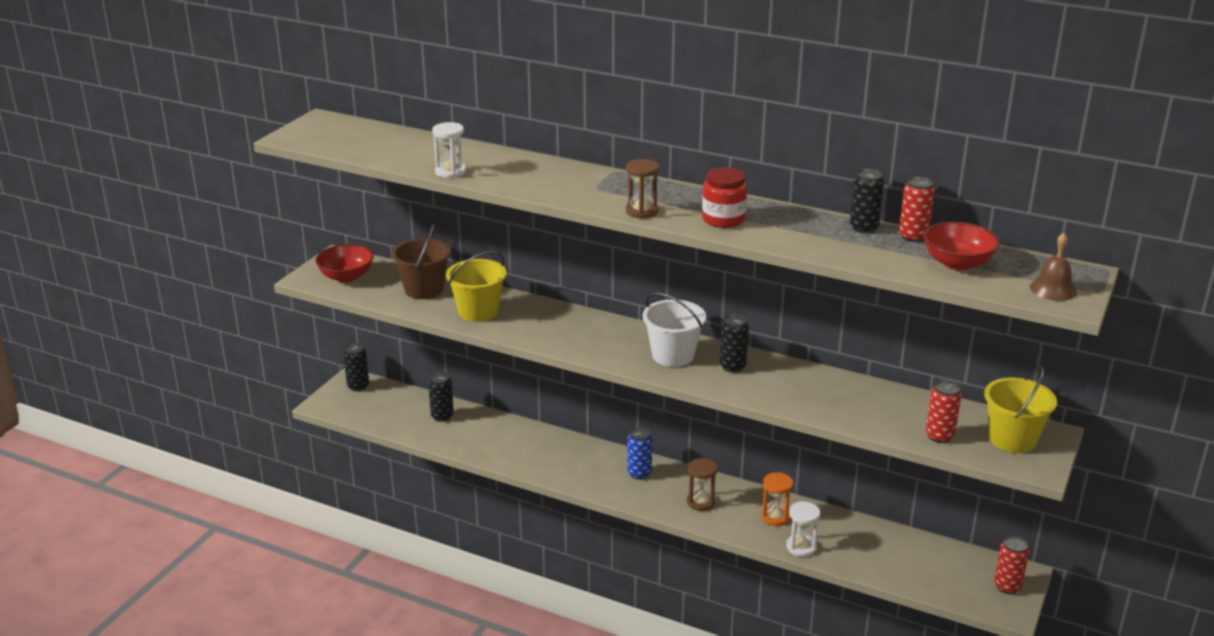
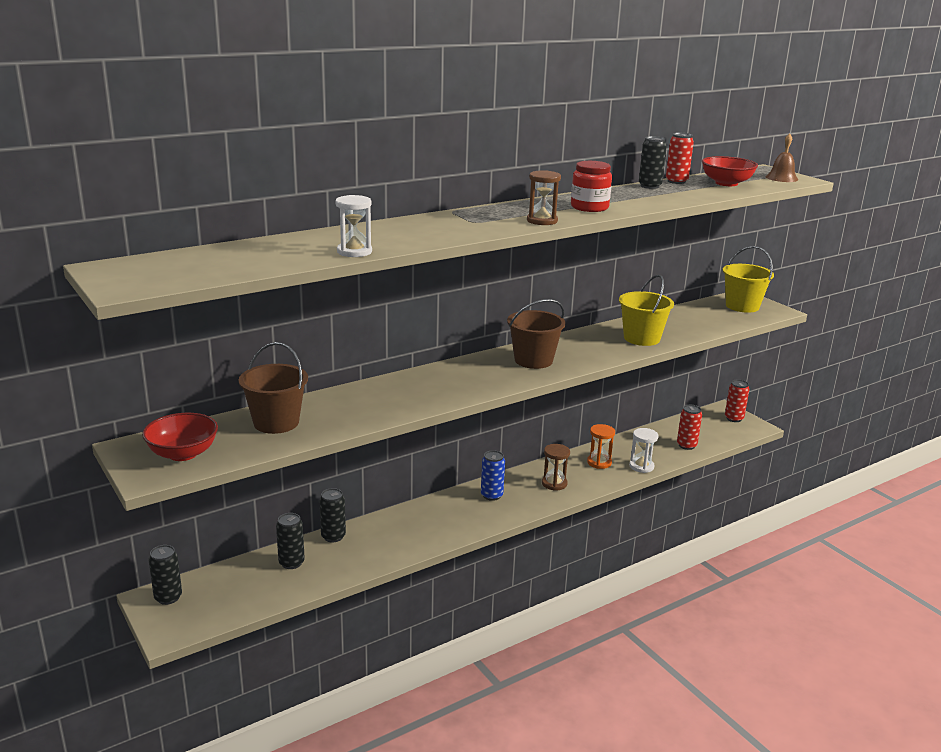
camera: 60 degrees left, 5 degrees down
(478, 311) = (357, 410): yellow bucket -> yellow bucket (641, 338)
(673, 355) = (533, 360): white bucket -> brown bucket
(732, 367) = (573, 347): black can -> black can (333, 536)
(939, 436) = (723, 321): red can -> red can (686, 445)

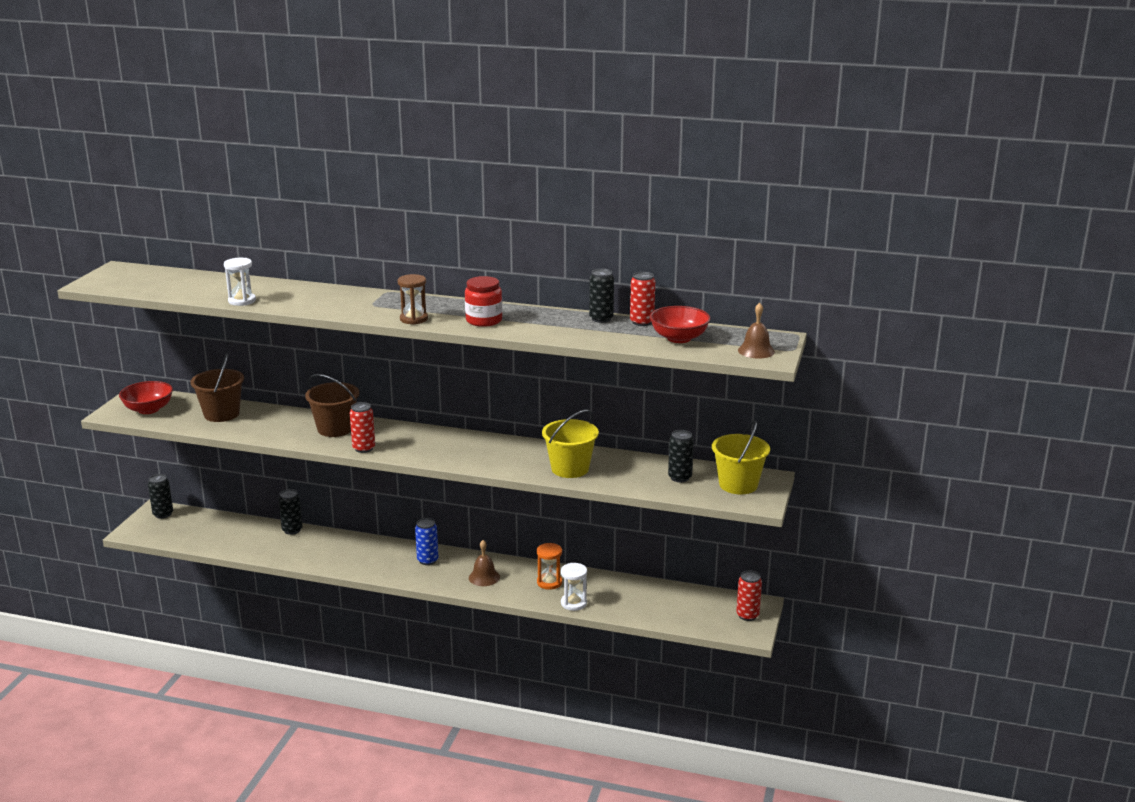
camera: 50 degrees right, 0 degrees up
(291, 563) = (244, 531): black can -> black can (680, 477)
(533, 360) = (449, 447): brown bucket -> brown bucket (335, 429)
(554, 483) = (484, 577): brown hourglass -> brown bell
(686, 445) = (648, 610): red can -> red can (364, 448)

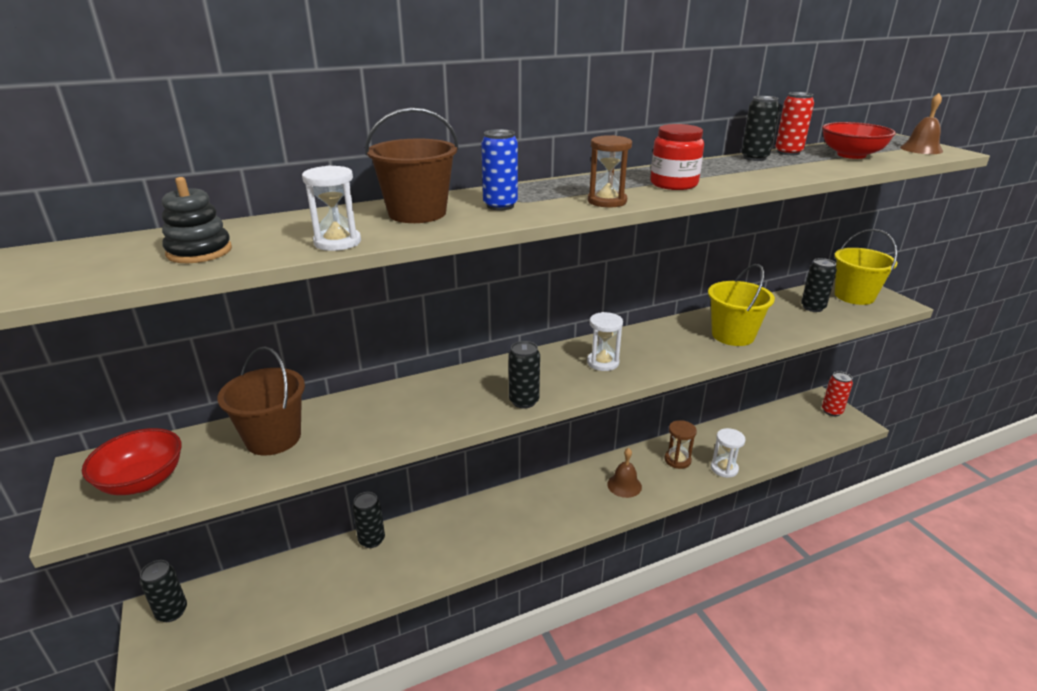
camera: 40 degrees left, 5 degrees up
(185, 288) = (199, 252): none -> black stacking toy
(335, 429) = (451, 393): brown bucket -> brown bucket (417, 213)
(364, 448) = (524, 401): red can -> black can
(427, 560) = (553, 496): blue can -> blue can (500, 206)
(449, 448) = (603, 362): none -> white hourglass
(549, 582) = (677, 460): orange hourglass -> brown hourglass

